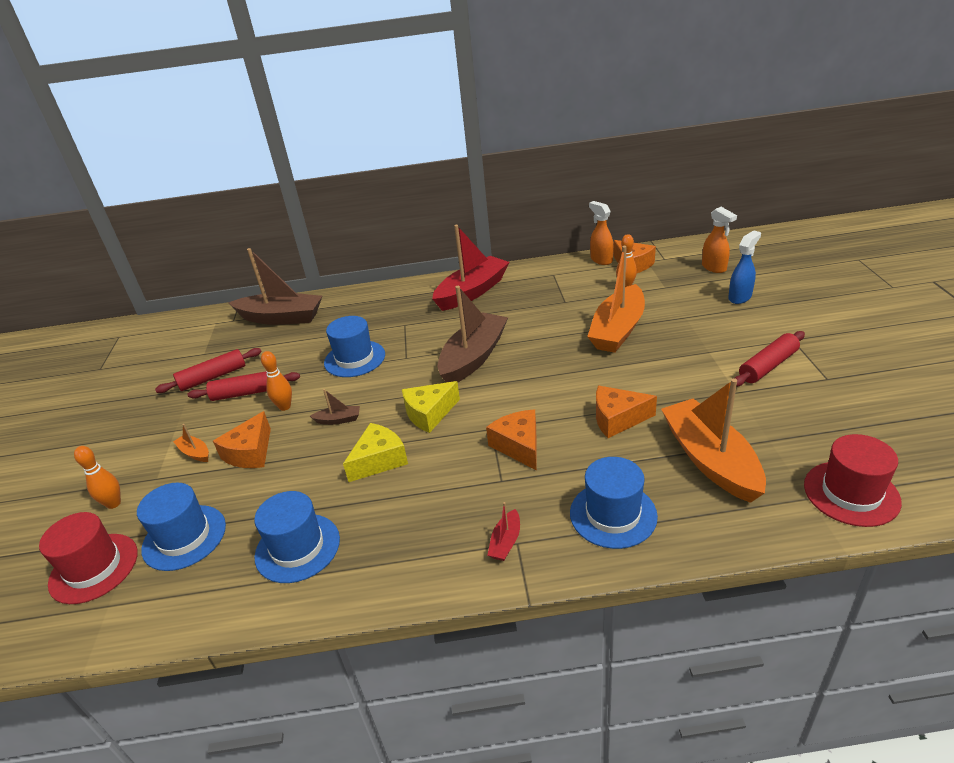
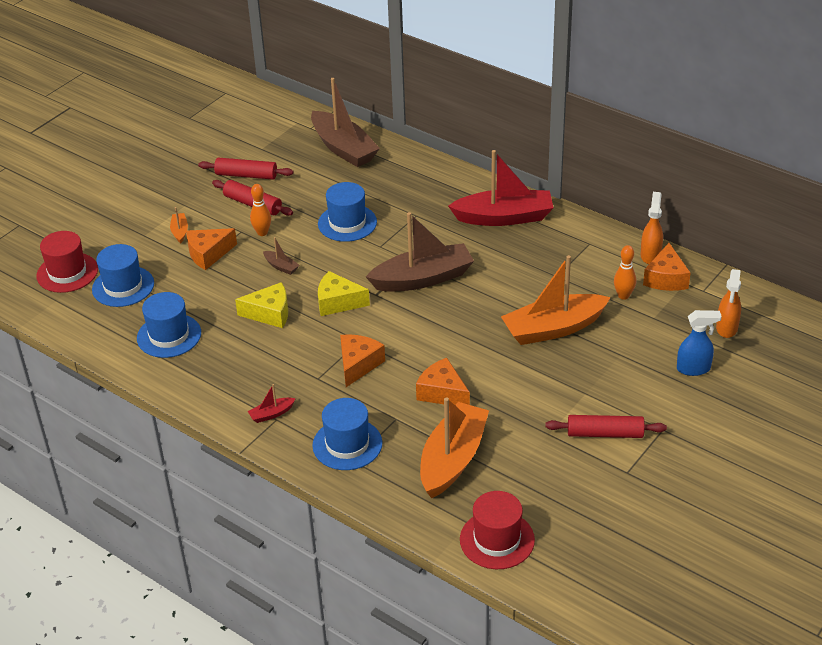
camera: 40 degrees right, 5 degrees up
(113, 503) = (109, 237): orange bowling pin -> none

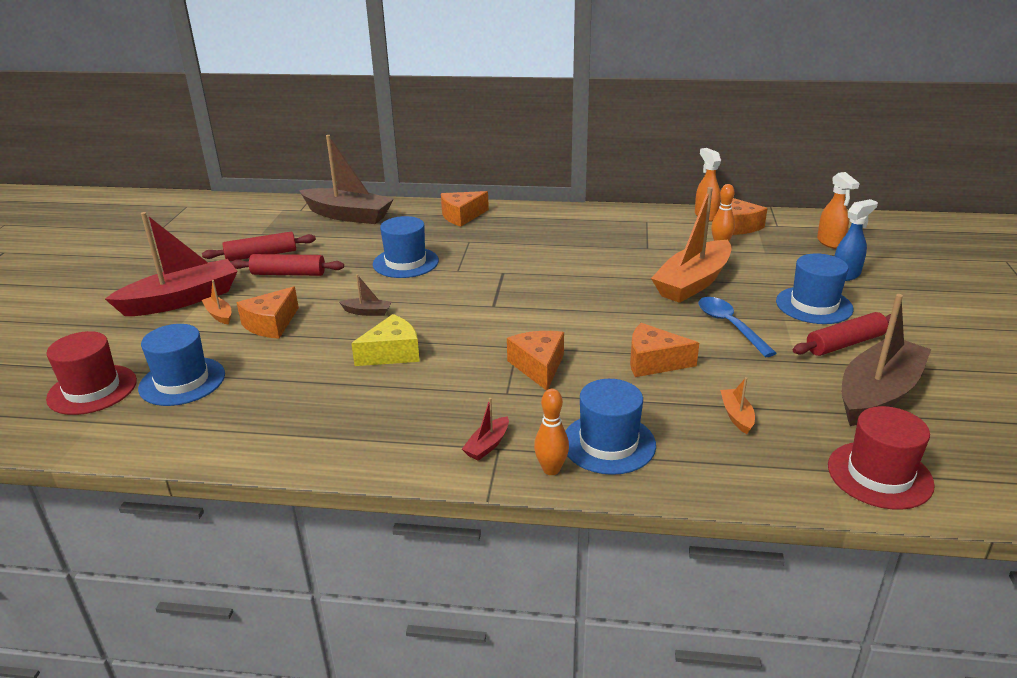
camera: 30 degrees left, 10 degrees down
(169, 336) = (283, 410): blue hat -> blue hat (814, 305)
(262, 233) = (320, 292): orange bowling pin -> orange bowling pin (551, 469)
(338, 302) = (460, 323): yellow cheese -> none
(422, 278) = (527, 282): brown boat -> brown boat (878, 394)
(435, 181) = (462, 216): none -> orange cheese
(452, 459) = (736, 416): orange boat -> orange boat, size x0.41
(504, 217) = (552, 223): red boat -> red boat (182, 300)
(534, 382) = (730, 326): none -> blue spoon

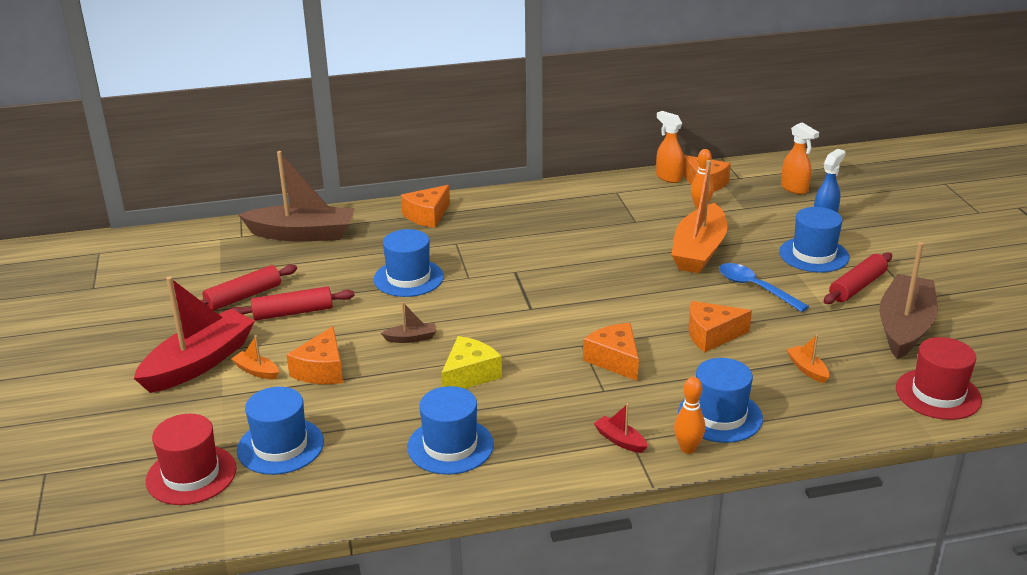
camera: 20 degrees left, 0 degrees up
(323, 414) = (450, 446): none -> blue hat
(487, 445) = (620, 440): red boat -> red boat turned 120 degrees clockwise

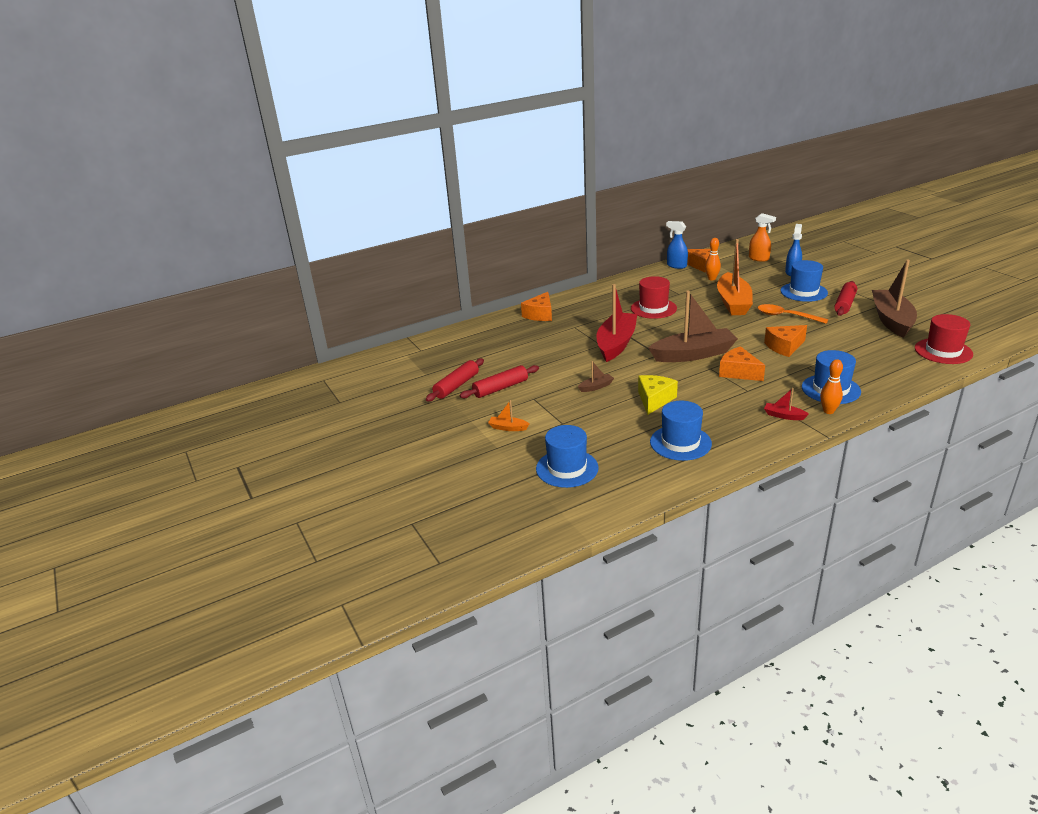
camera: 15 degrees left, 0 degrees up
(191, 475) = (520, 499): red hat -> red hat (653, 308)
(199, 363) = (462, 431): red boat -> red boat (616, 344)
(302, 234) = (463, 341): brown boat -> brown boat (693, 354)
(322, 370) = (553, 417): orange cheese -> none
(408, 278) = (561, 353): blue hat -> none
(668, 177) = (676, 266): orange spray bottle -> blue spray bottle
(755, 288) = (786, 316): blue spoon -> orange spoon
(807, 369) = (858, 353): orange boat -> none

